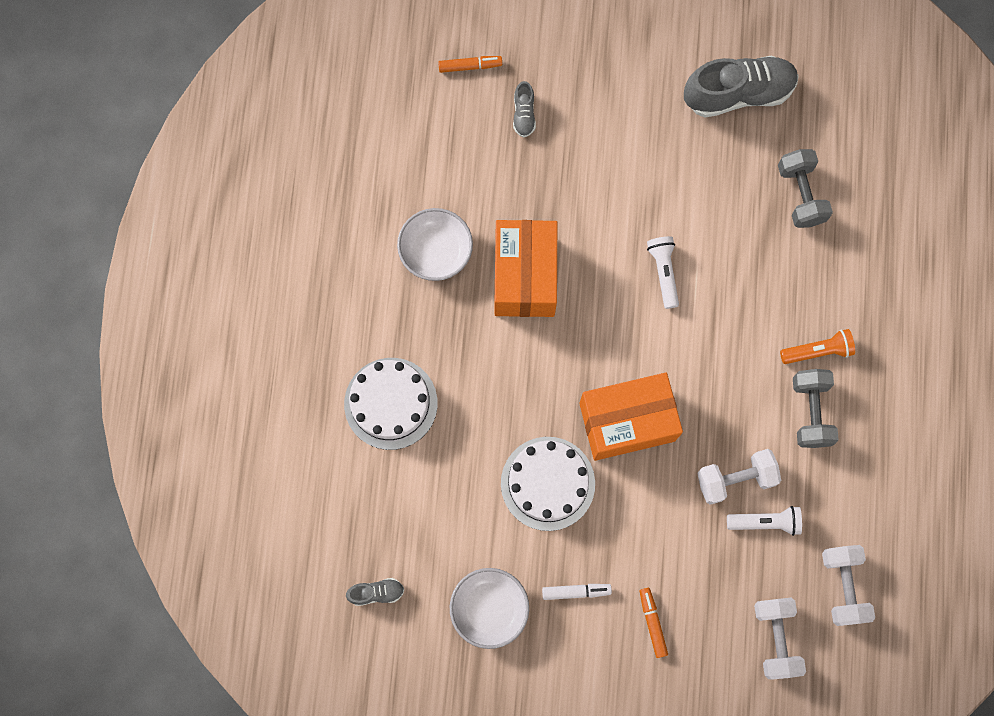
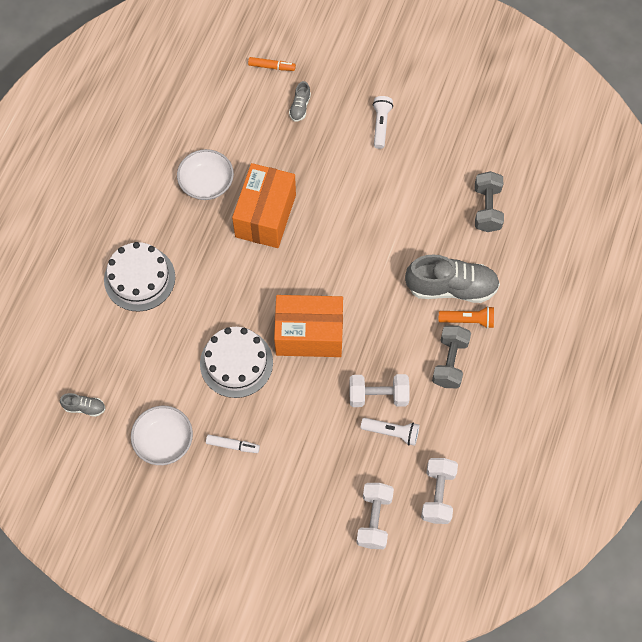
camera: 15 degrees right, 10 degrees down
(652, 622) = (283, 483): orange marker -> none
(663, 272) = (368, 237): white flashlight -> white flashlight (381, 125)
(738, 93) = (461, 129): grey shoe -> grey shoe (451, 287)

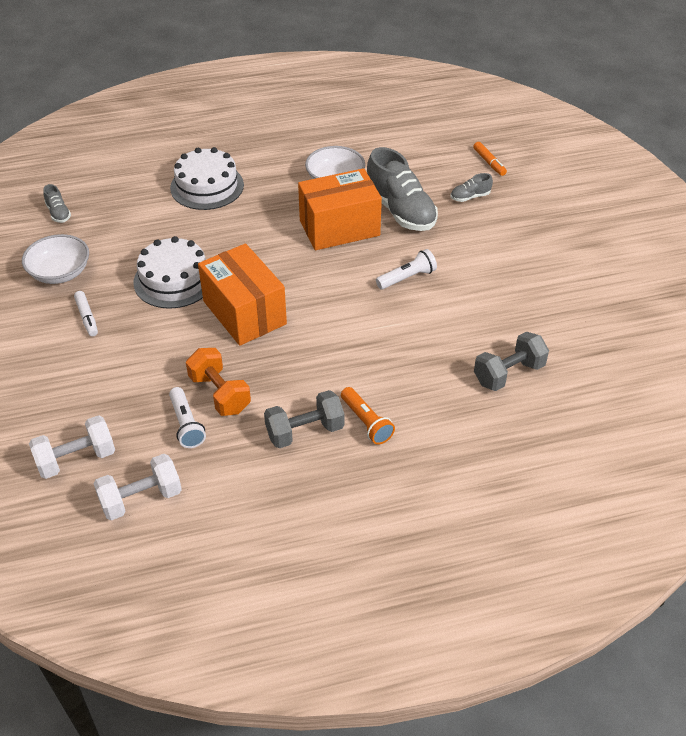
camera: 55 degrees right, 20 degrees down
(378, 395) = (220, 394): white dumbbell -> orange dumbbell
(381, 125) = (512, 254): white flashlight -> white flashlight (407, 278)
(451, 287) = (391, 390): grey shoe -> grey shoe (400, 211)

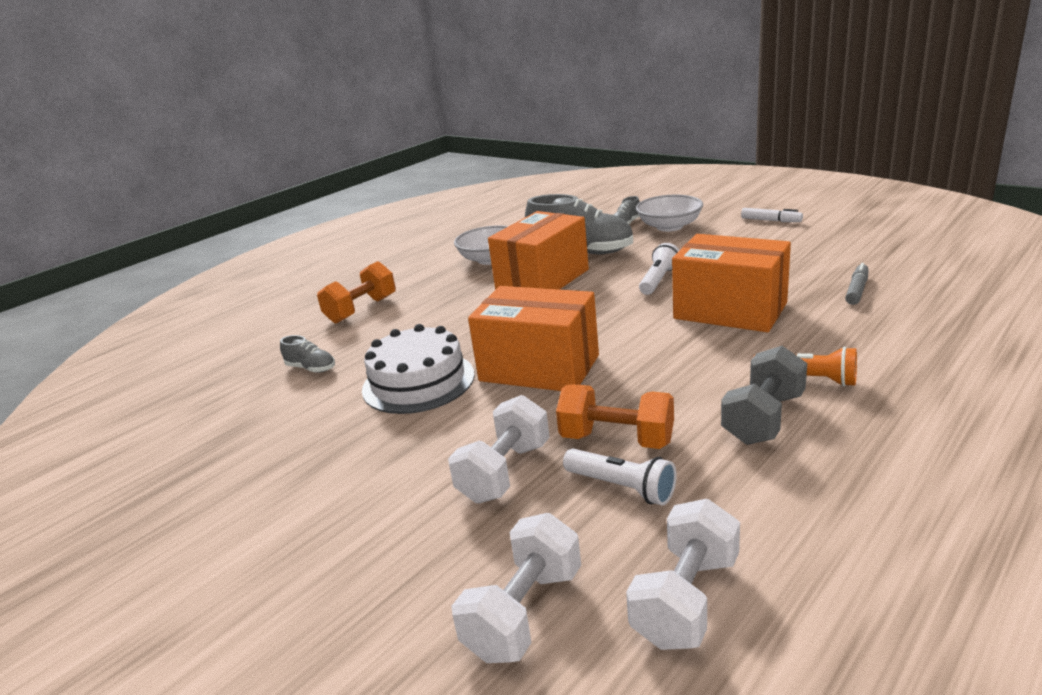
camera: 30 degrees left, 20 degrees down
(58, 213) = (193, 396): grey shoe -> grey shoe (311, 368)
(60, 272) = (254, 441): white bowl -> white bowl (669, 227)
(87, 317) = (344, 461): white marker -> white marker (771, 220)
(148, 377) = (505, 472): none -> white dumbbell
(207, 186) = (361, 310): white cake -> orange dumbbell
(407, 338) = (730, 311): none -> orange box
(489, 163) = (608, 206): orange marker -> none
(508, 374) = (857, 290): grey dumbbell -> grey marker

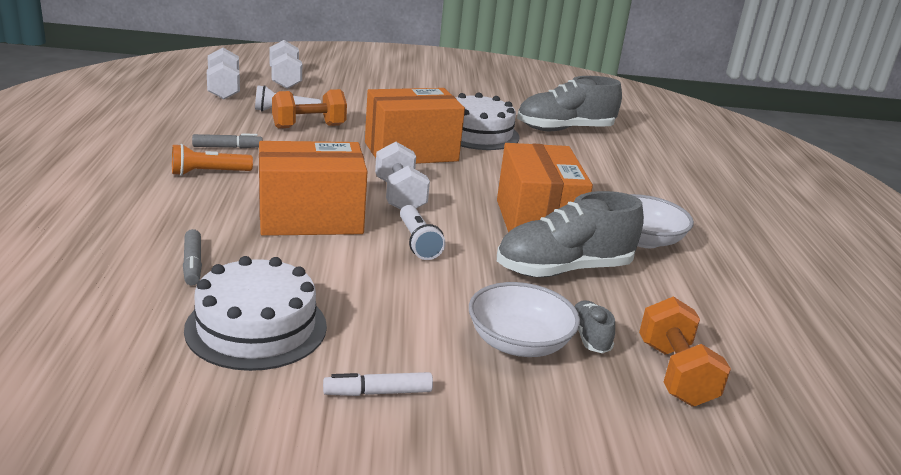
camera: 130 degrees right, 0 degrees up
(311, 368) = (564, 130): grey shoe -> grey shoe, size x2.21
(361, 310) = (634, 169): orange dumbbell -> orange dumbbell (675, 374)
(505, 472) = (352, 108): white dumbbell -> white dumbbell (399, 196)
(763, 418) = (227, 147): grey dumbbell -> grey marker
(823, 250) = (256, 327): none -> white cake

